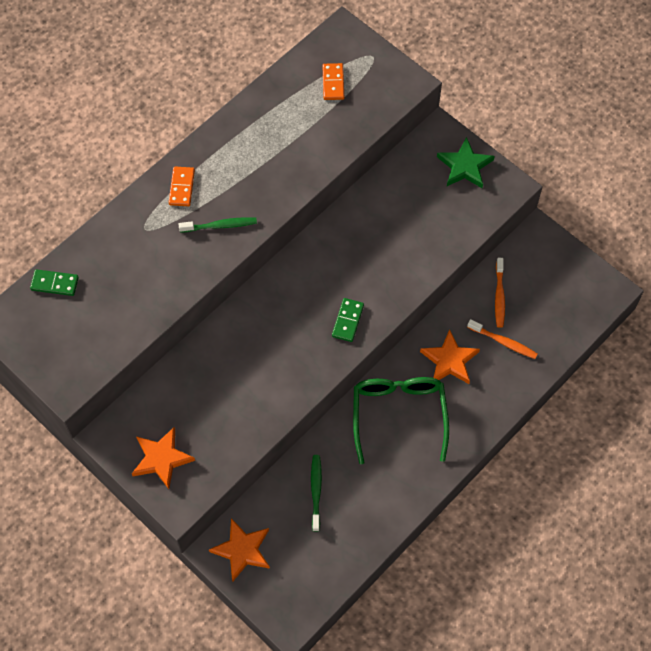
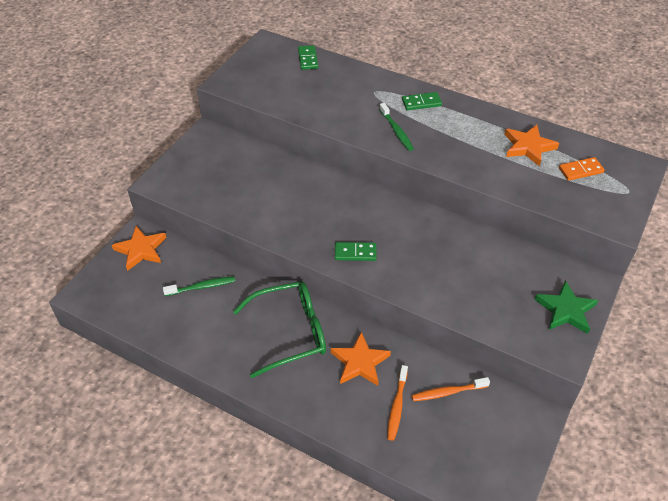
camera: 75 degrees right, 15 degrees down
(162, 459) = (194, 165): orange star -> orange star (528, 147)
(182, 187) = (421, 103): orange domino -> green domino

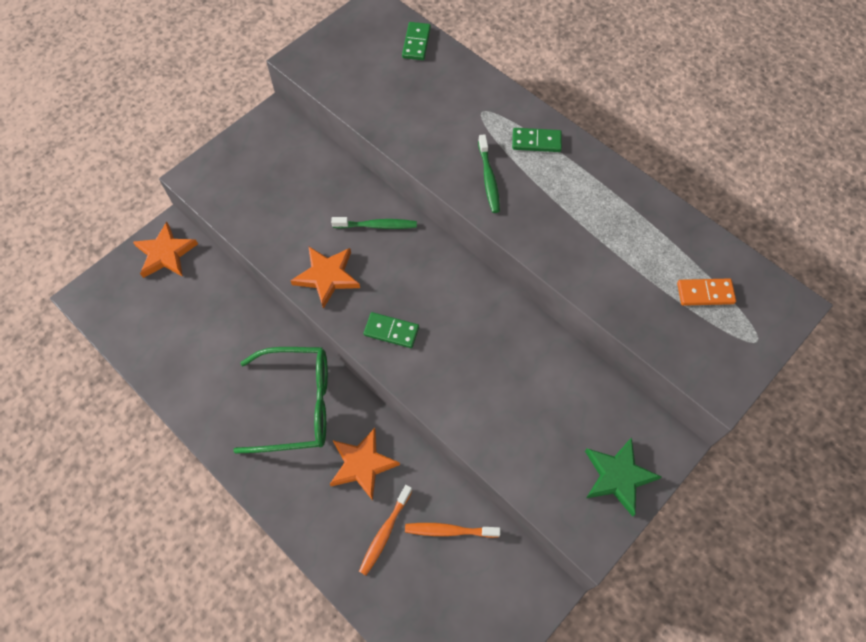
camera: 15 degrees right, 15 degrees up
(202, 287) = (218, 319): green toothbrush -> green toothbrush (377, 226)
(528, 147) = (650, 241): orange star -> orange star (327, 276)

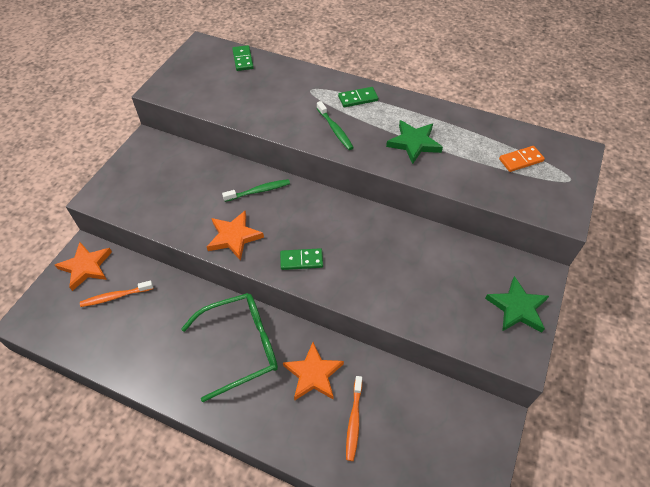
camera: 20 degrees left, 10 degrees down
(449, 530) = (404, 400): orange toothbrush -> orange toothbrush (115, 296)
(578, 227) = (414, 143): none -> green star

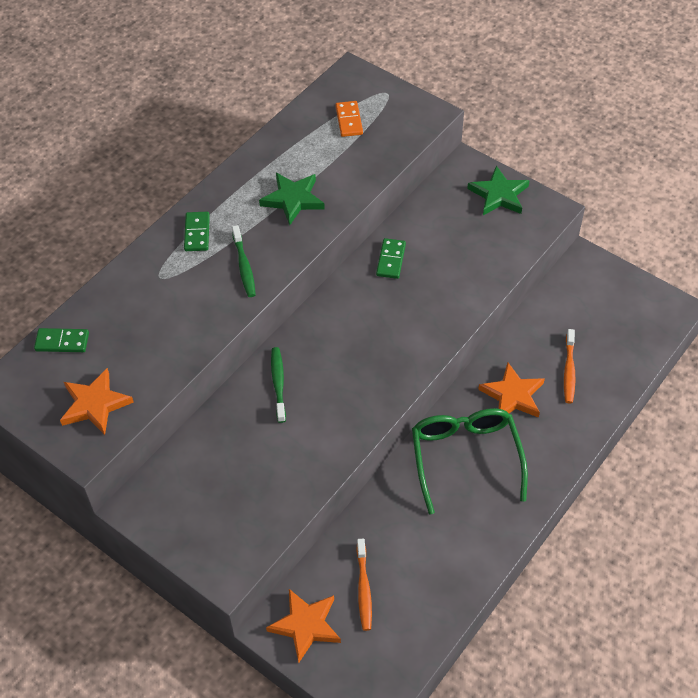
camera: 75 degrees left, 0 degrees up
(234, 237) = (343, 418): orange star -> orange star (95, 404)
(301, 260) = (396, 357): green domino -> green domino (390, 260)
(335, 130) = (244, 266): green toothbrush -> green toothbrush turned 90 degrees clockwise
(354, 421) = (569, 371): orange toothbrush -> orange toothbrush turned 75 degrees clockwise

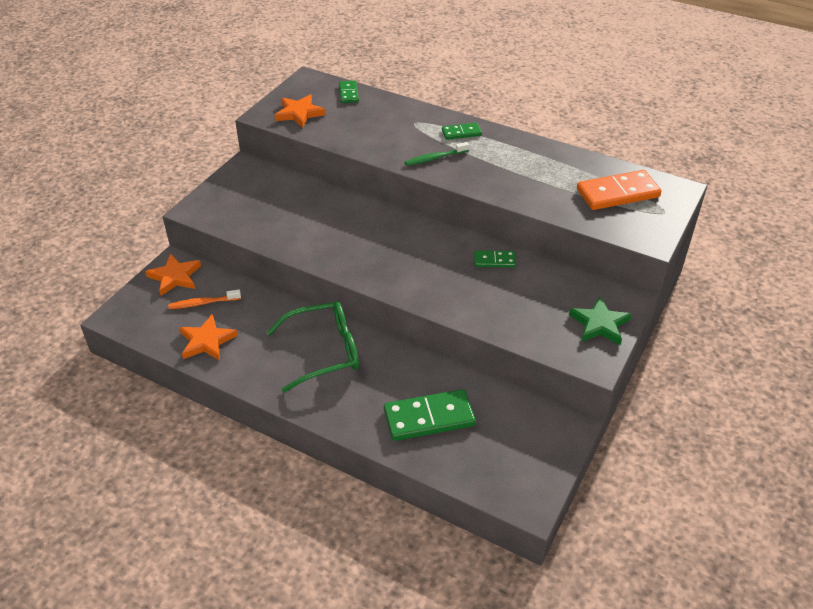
camera: 80 degrees right, 10 degrees down
(278, 383) = (354, 214): green toothbrush -> none
(293, 200) = (512, 173): green star -> none
(349, 120) = (617, 193): orange domino -> orange domino, size x1.86
(512, 395) = (393, 378): orange star -> orange star (207, 341)
(569, 371) = (429, 418): orange toothbrush -> green domino

